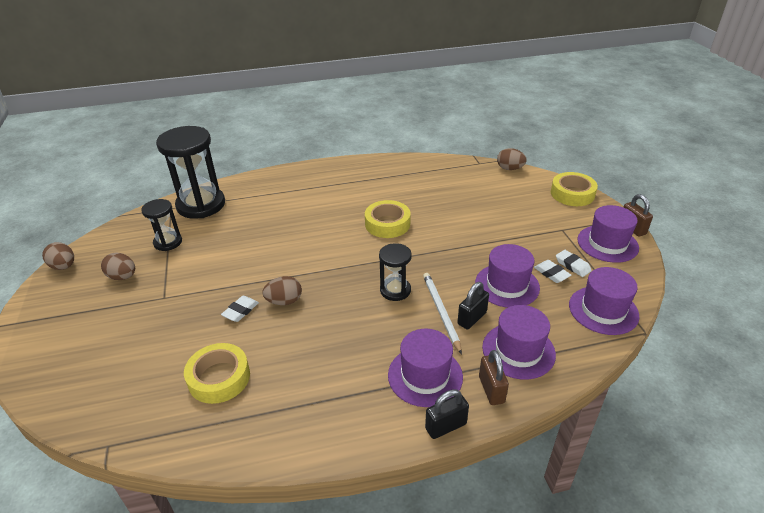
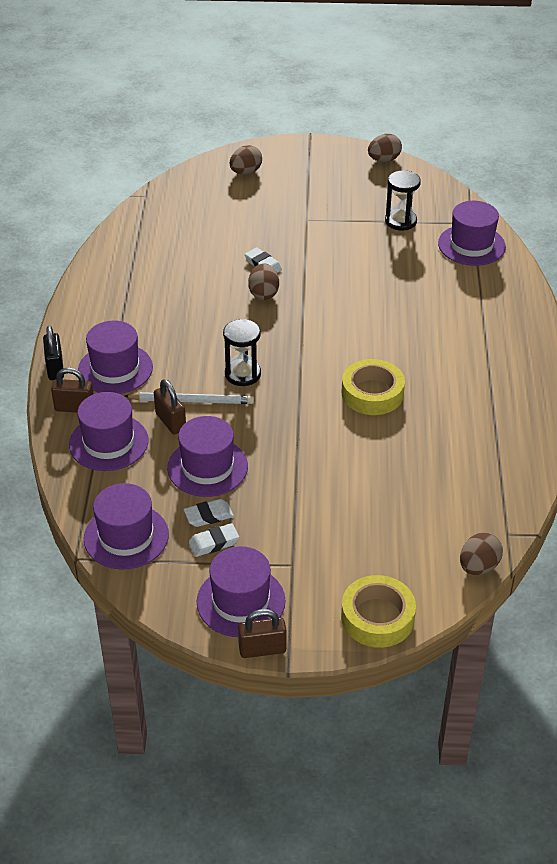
camera: 105 degrees right, 5 degrees up
(123, 277) = (351, 194): brown egg -> brown egg (245, 172)
(201, 205) = (471, 245): black hourglass -> purple hat
(219, 378) = (182, 248): yellow tape -> none
(472, 318) = (170, 422): black padlock -> brown padlock

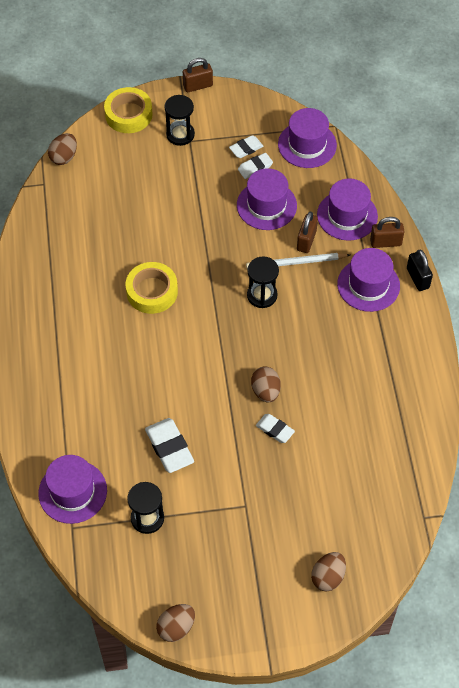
camera: 170 degrees right, 15 degrees up
(170, 422) = (306, 241): brown padlock -> brown padlock turned 60 degrees clockwise
(241, 601) = (218, 112): purple hat -> none
(304, 576) = (180, 134): none -> black hourglass
(372, 264) = (169, 447): none -> white eraser

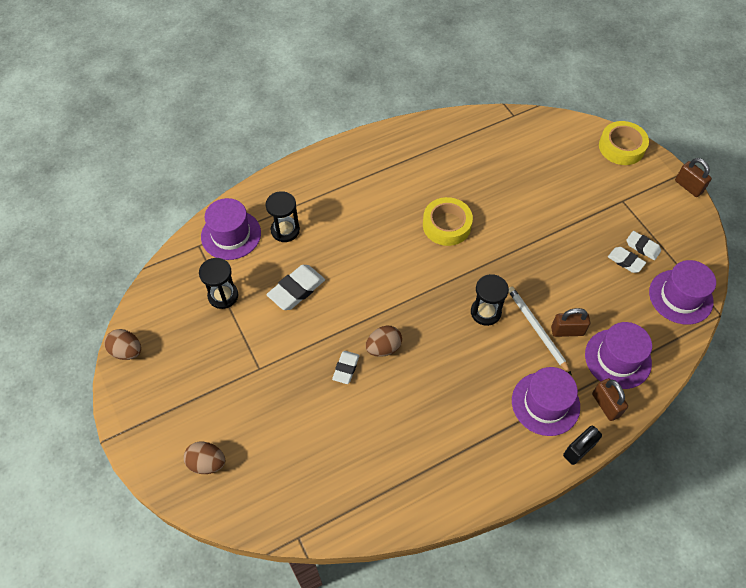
camera: 70 degrees right, 0 degrees up
(64, 157) = (548, 119): brown egg -> none
(180, 134) = (625, 191): black hourglass -> black hourglass (285, 230)
(266, 205) = (588, 284): purple hat -> none

